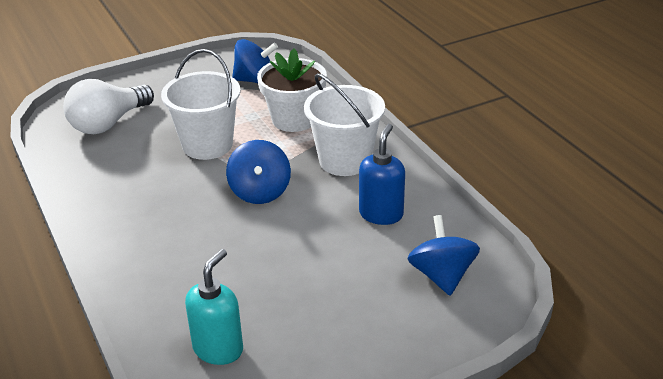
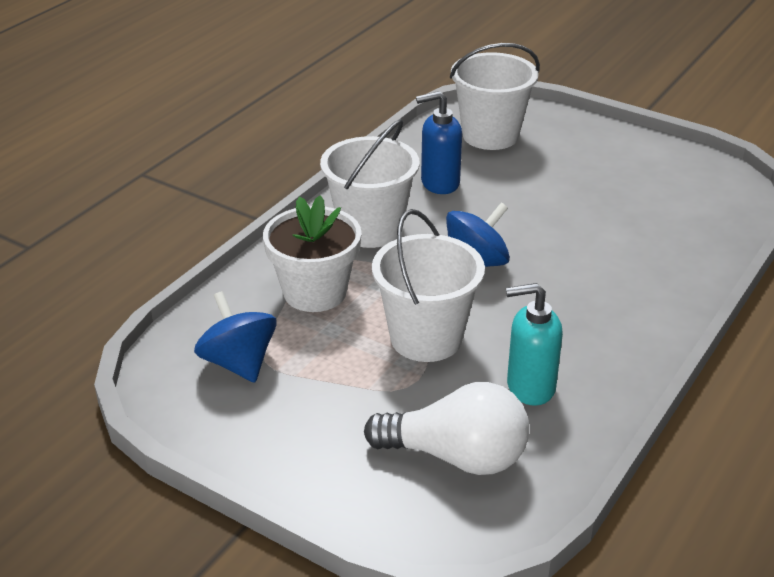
camera: 120 degrees left, 0 degrees up
(218, 349) = (688, 207): turquoise soap dispenser -> turquoise soap dispenser (530, 387)
(441, 276) = (490, 135): blue spinning top -> white bucket

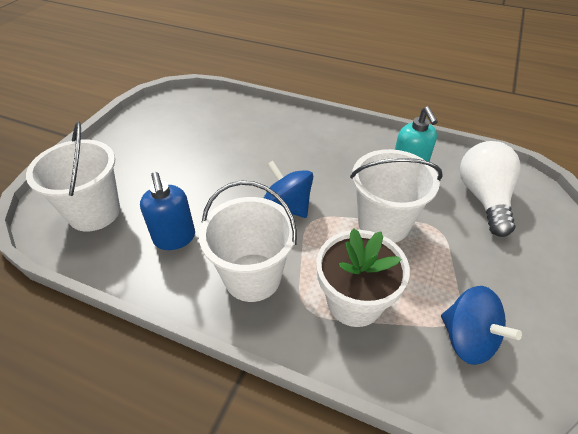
camera: 100 degrees left, 10 degrees up
(238, 363) = (467, 339): blue spinning top -> blue spinning top turned 90 degrees counterclockwise

